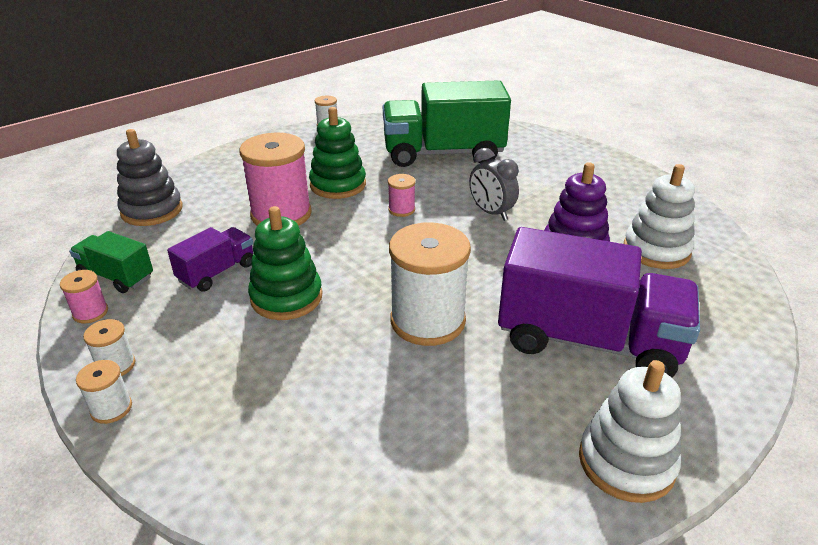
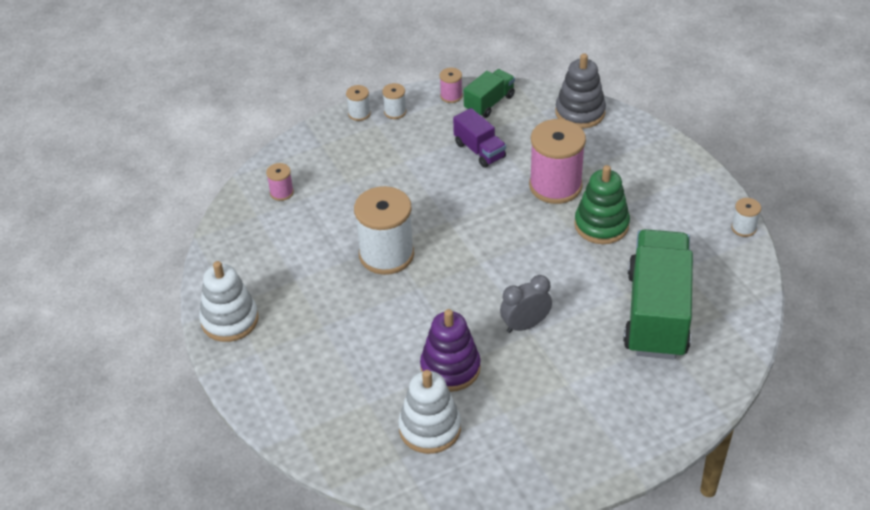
camera: 105 degrees right, 10 degrees up
(286, 297) = (438, 185): green stacking toy -> none
(401, 210) = (545, 263): pink spool -> pink spool (281, 192)
(588, 340) = (334, 338): purple truck -> none

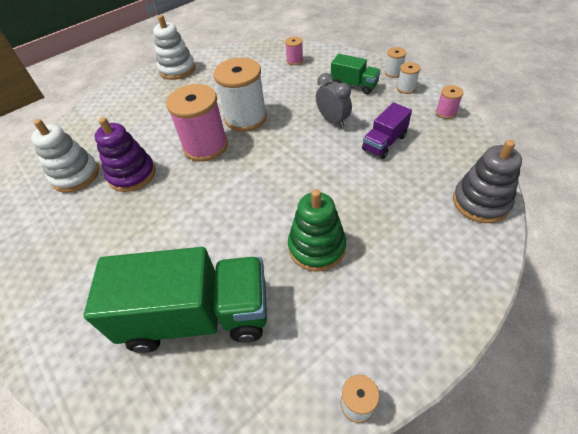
camera: 80 degrees right, 5 degrees up
(489, 103) = (452, 136): green truck -> green truck (354, 85)
(525, 325) = (178, 211): grey clock -> grey clock (333, 120)
(555, 186) = (360, 201): pink spool -> pink spool (205, 146)

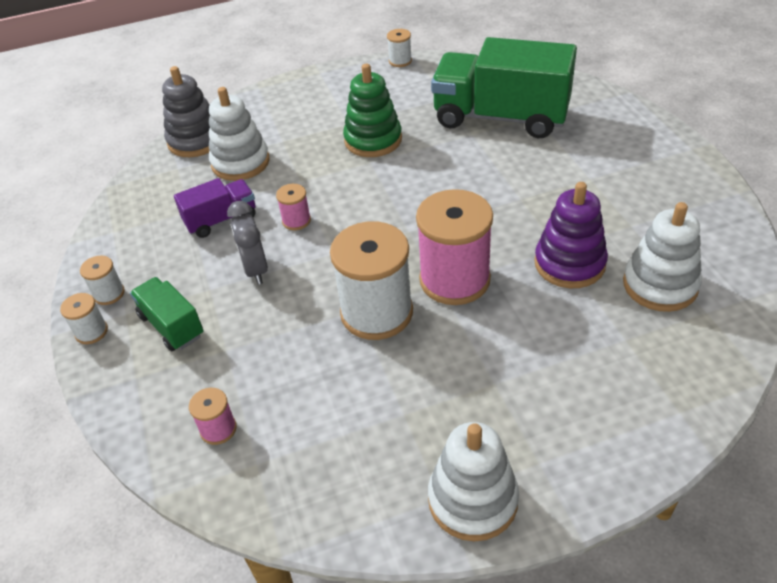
camera: 160 degrees left, 5 degrees down
(416, 191) = (240, 162): none -> white stacking toy
(445, 112) = (109, 239): pink spool -> pink spool (296, 221)

